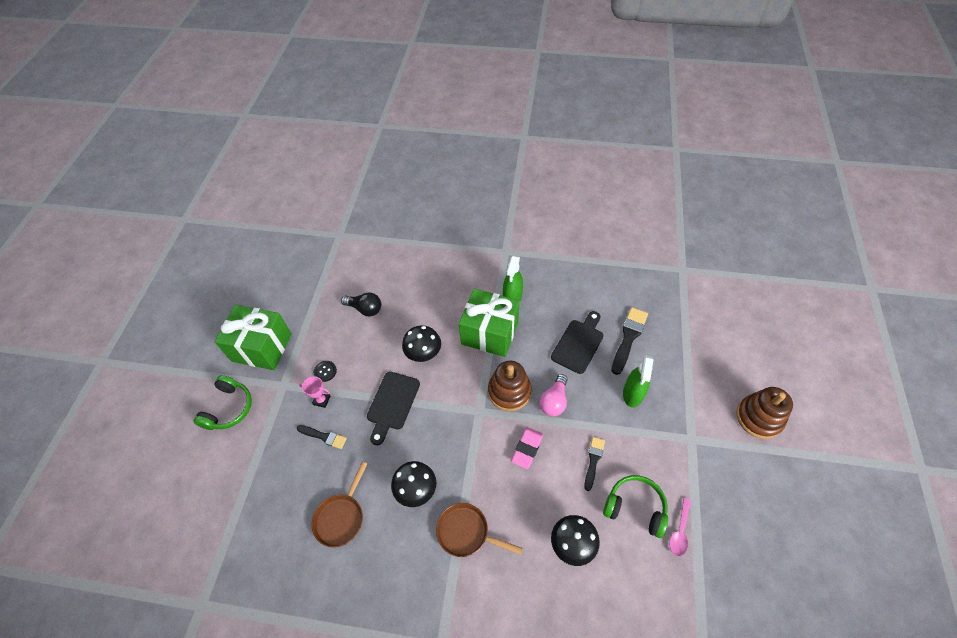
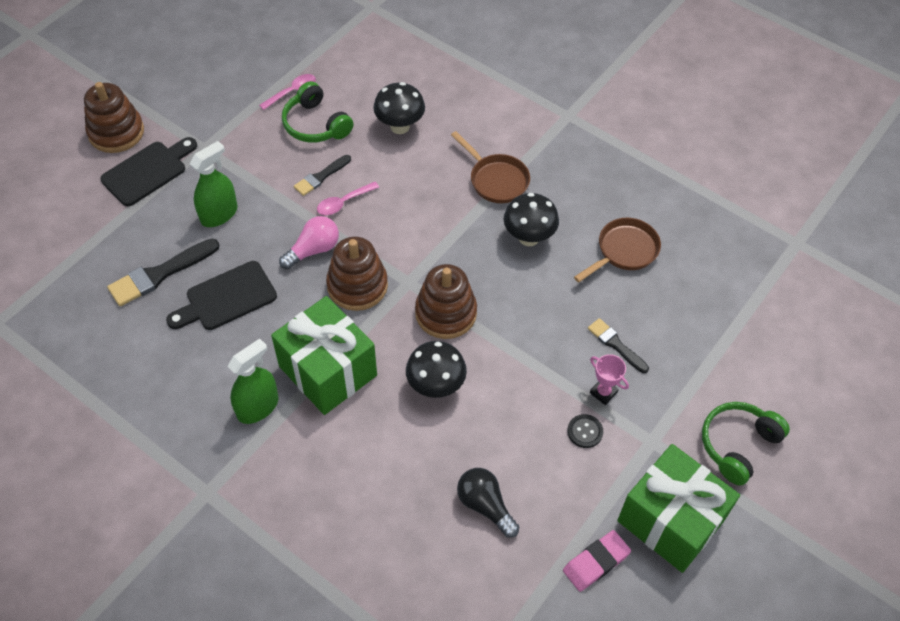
camera: 155 degrees left, 0 degrees up
(392, 404) = (511, 342): black cutting board -> black cutting board (148, 171)
(443, 402) = (446, 313): none -> brown stacking toy
(527, 449) = (382, 219): pink eraser -> pink eraser (596, 562)
(562, 447) = (343, 203): none -> pink spoon

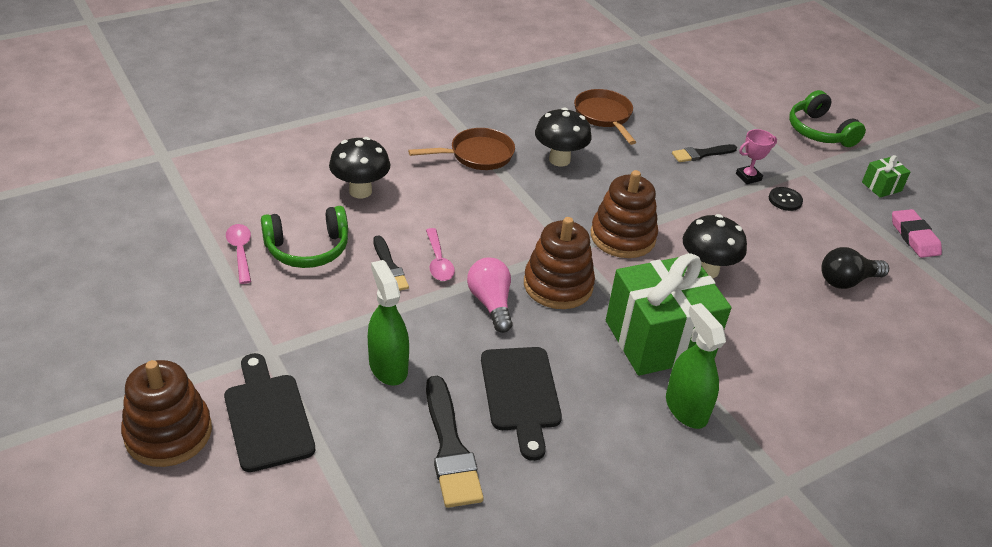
camera: 70 degrees left, 15 degrees down
(670, 521) = (881, 186): green gift -> green gift, size x0.42

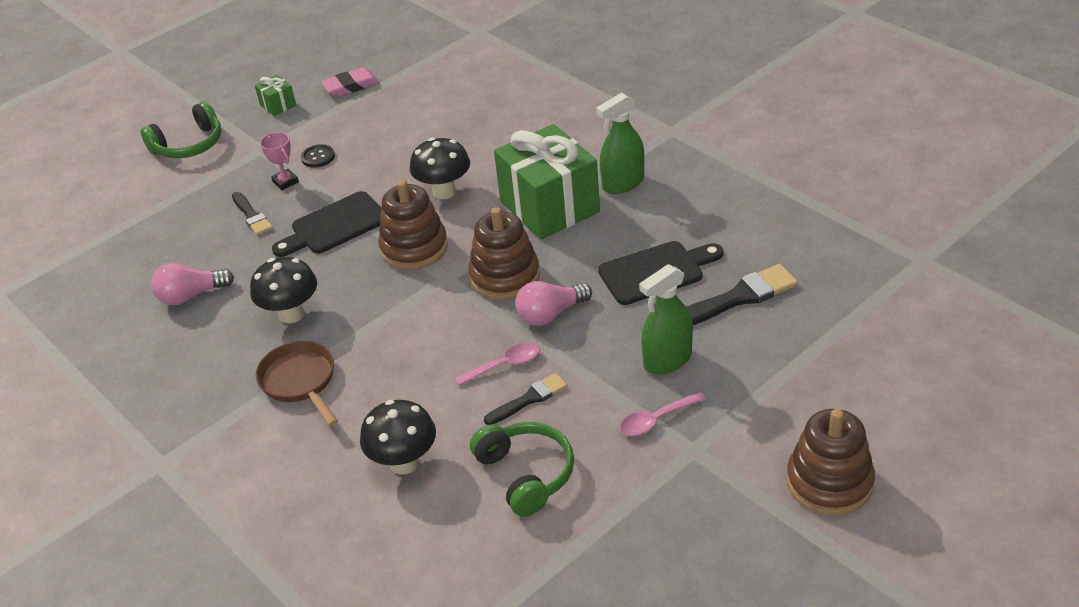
camera: 95 degrees left, 0 degrees up
(240, 252) = (555, 531): pink spoon -> pink spoon (656, 420)
(267, 417) = (771, 421): black cutting board -> black cutting board (334, 226)
(604, 116) = (191, 295): brown pan -> pink light bulb
(847, 281) = (427, 117): black light bulb -> none

